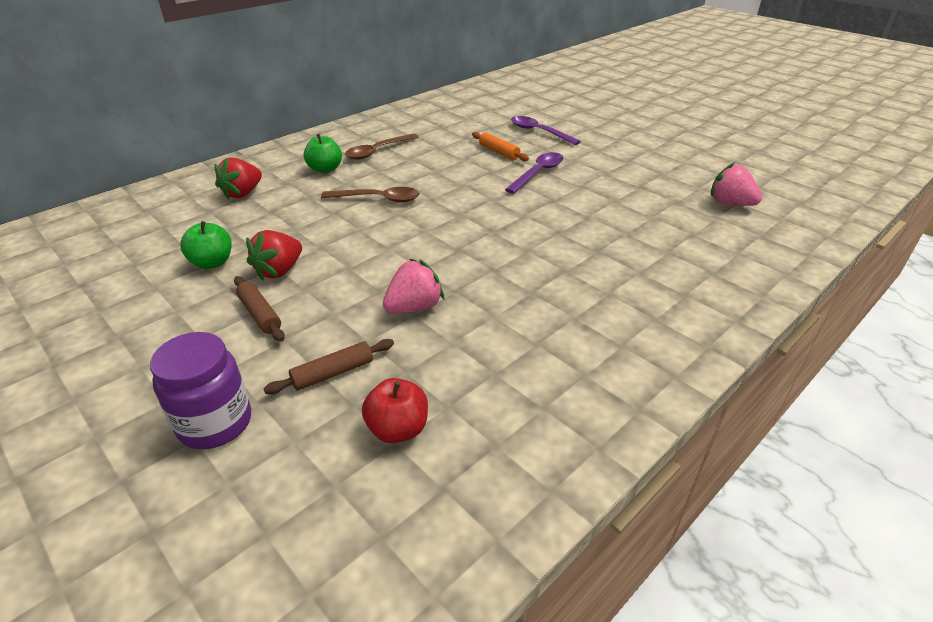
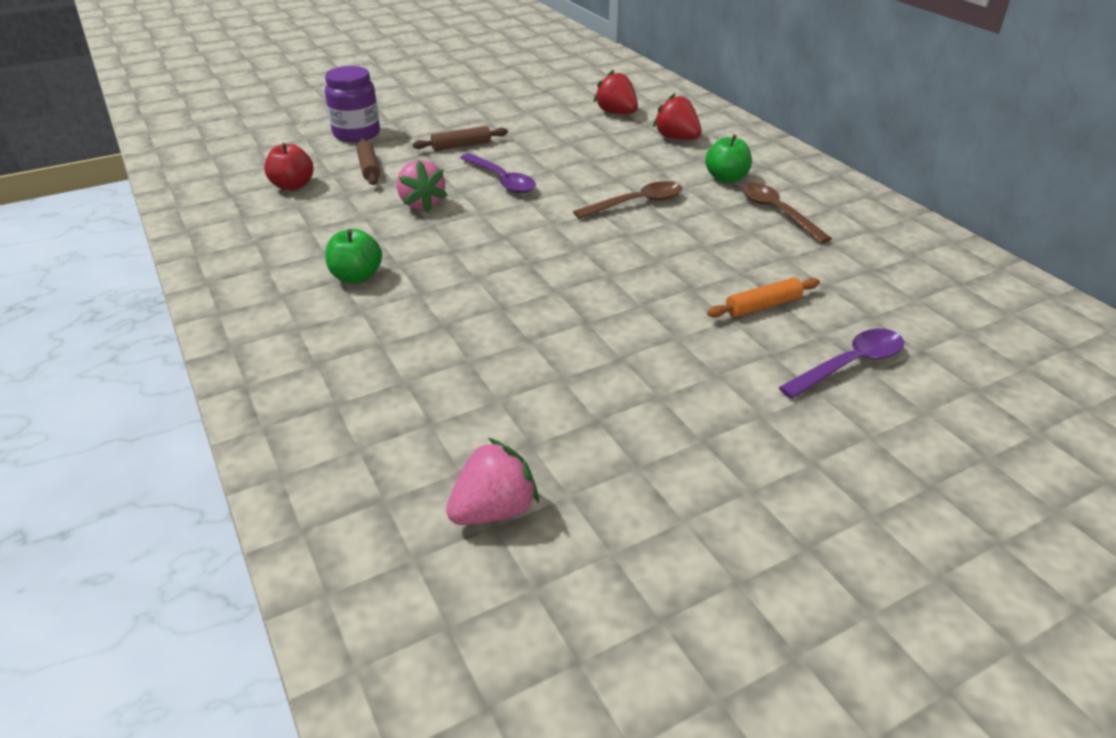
camera: 105 degrees right, 0 degrees up
(212, 263) = (549, 129): green apple -> green apple (356, 277)
(279, 271) = (519, 153): red strawberry -> red strawberry (616, 113)
(378, 199) = (637, 203): brown spoon -> brown spoon turned 135 degrees counterclockwise
(538, 173) = (677, 327): purple spoon -> purple spoon (502, 180)

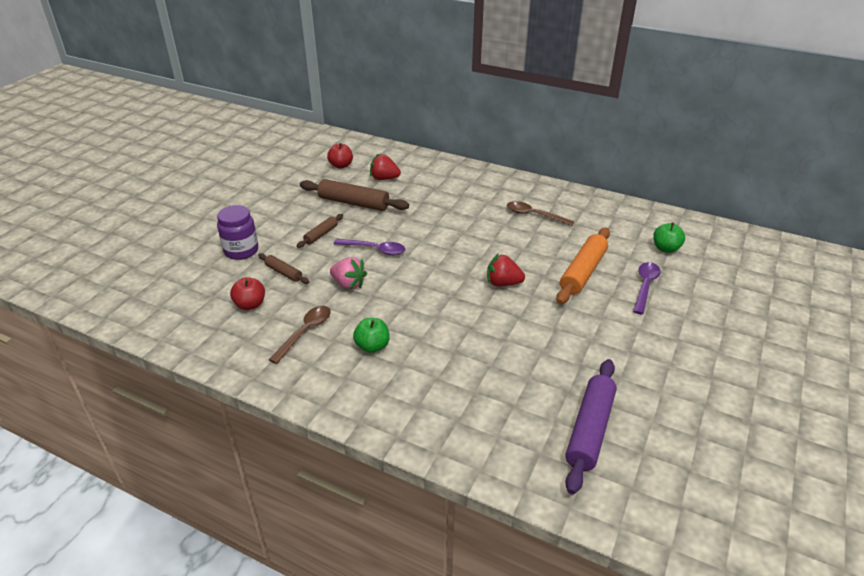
camera: 35 degrees left, 0 degrees up
(494, 510) = (589, 430): pink strawberry -> purple rolling pin
(543, 126) = (354, 203): none -> brown rolling pin
(581, 86) = (341, 165): none -> red apple
(637, 203) = (464, 236): brown spoon -> brown spoon (305, 332)
(676, 138) = (436, 185): red strawberry -> red strawberry (503, 283)
(726, 178) = (489, 203): green apple -> green apple (665, 248)
(763, 306) = (583, 272): orange rolling pin -> orange rolling pin, size x1.88

